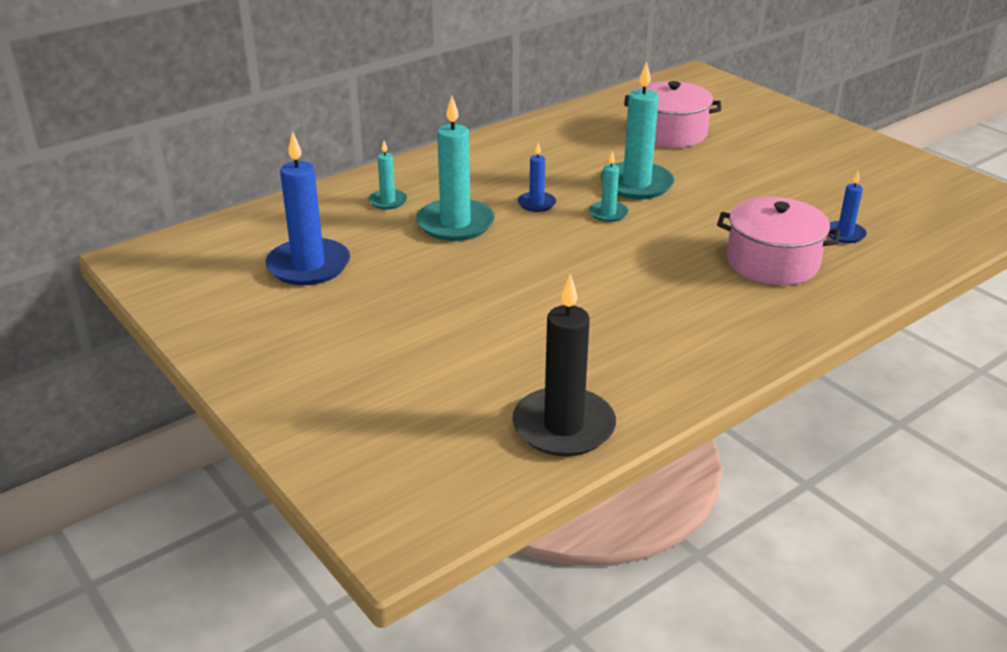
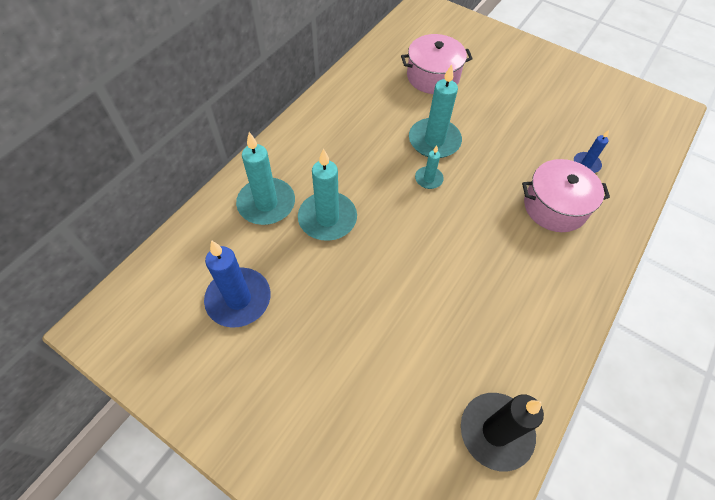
camera: 20 degrees left, 25 degrees up
(388, 201) = (266, 203): turquoise candle -> turquoise candle, size x1.96
(536, 204) = (375, 180): blue candle -> none

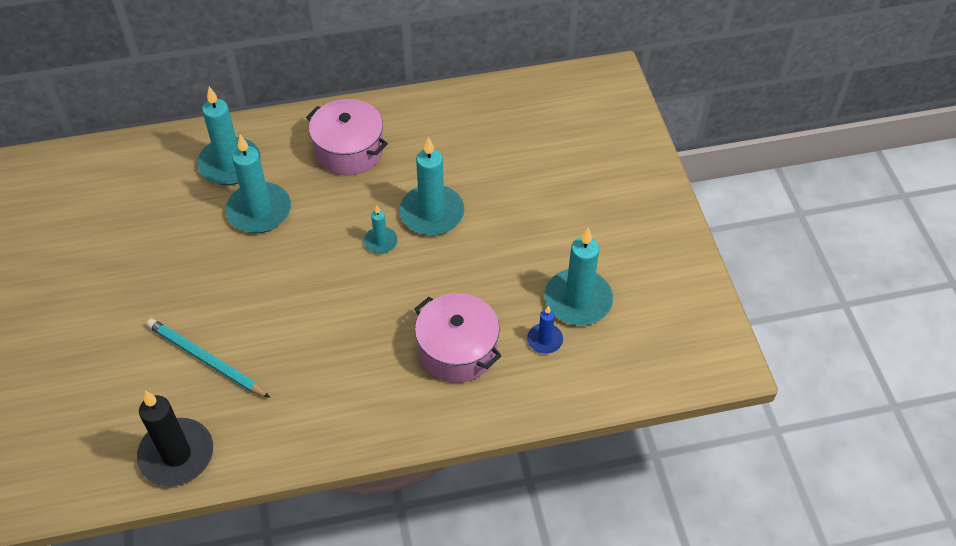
camera: 45 degrees right, 5 degrees down
(238, 299) = (127, 220): blue candle -> none
(425, 346) = (206, 360): none -> turquoise pencil
(433, 76) = (515, 154): pink pot -> pink pot (349, 150)
(570, 130) = (578, 300): none -> turquoise candle

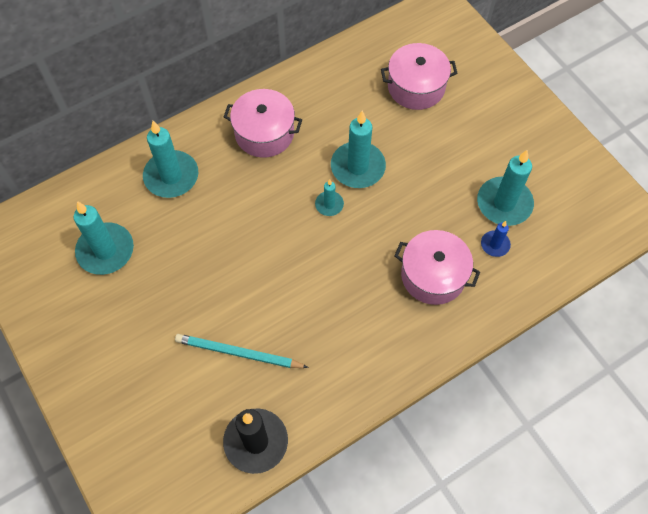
camera: 20 degrees left, 10 degrees up
(259, 211) = (217, 210): turquoise candle -> turquoise candle (105, 250)
(539, 150) = (416, 87): none -> pink pot

